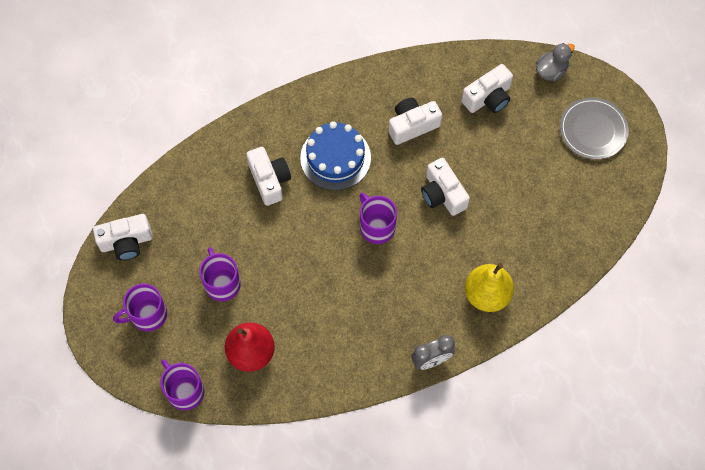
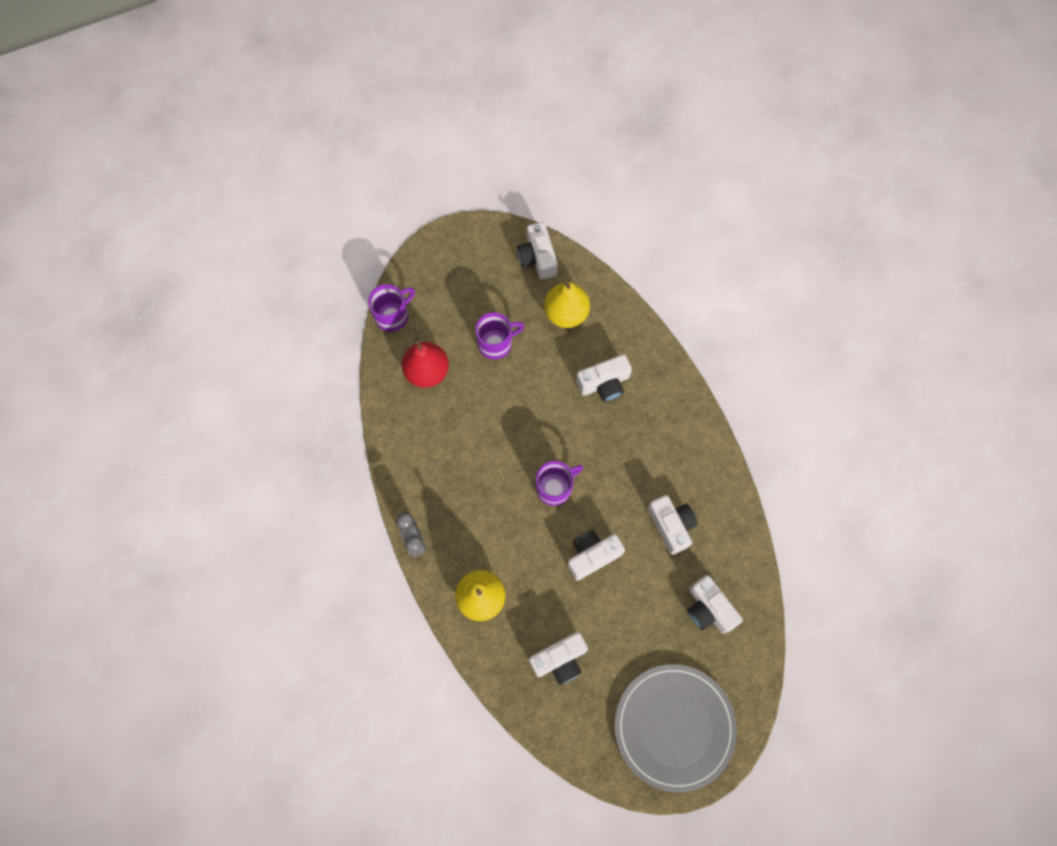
camera: 90 degrees right, 5 degrees up
(147, 315) = (466, 280): purple mug -> none
(191, 215) = (566, 313): none -> yellow pear
(335, 158) = (631, 447): blue cake -> none
(541, 224) = (560, 659): none -> white camera
(551, 71) = (747, 682): grey duck -> none
(593, 130) = (674, 726): grey plate -> grey plate, size x1.58

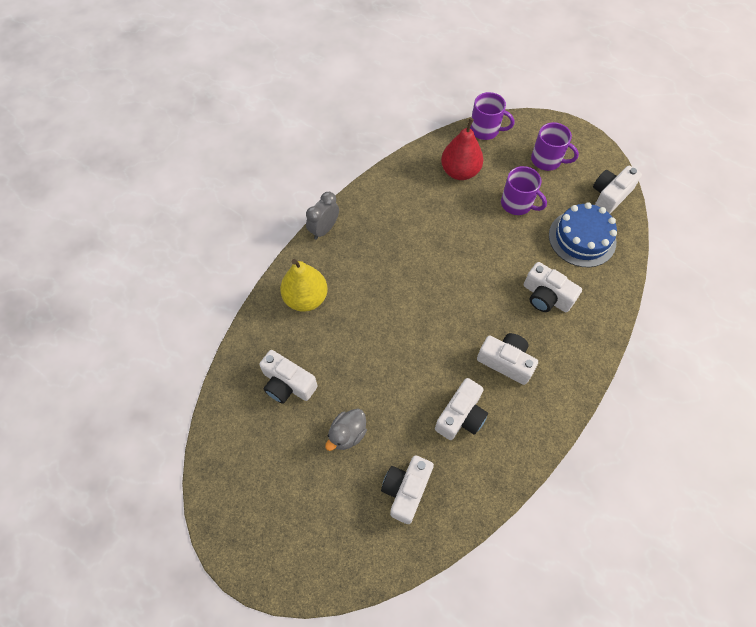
camera: 60 degrees right, 10 degrees down
(555, 487) = (431, 305): purple mug -> purple mug (547, 160)
(566, 313) = (582, 238): yellow pear -> blue cake
(592, 555) = (392, 364): white camera -> white camera (506, 362)
(635, 631) = (347, 434): none -> grey duck
(674, 726) = (279, 515): grey plate -> none

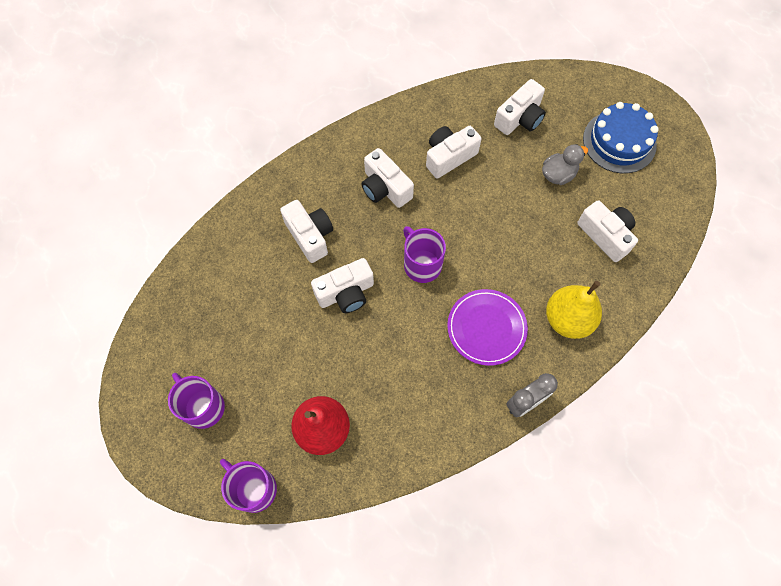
camera: 160 degrees left, 5 degrees up
(370, 271) = (486, 328): none -> purple plate
(517, 204) = (277, 356): purple mug -> purple mug (421, 264)
(582, 238) = (231, 286): blue cake -> blue cake (619, 142)
(610, 196) = (163, 328): white camera -> white camera (346, 293)

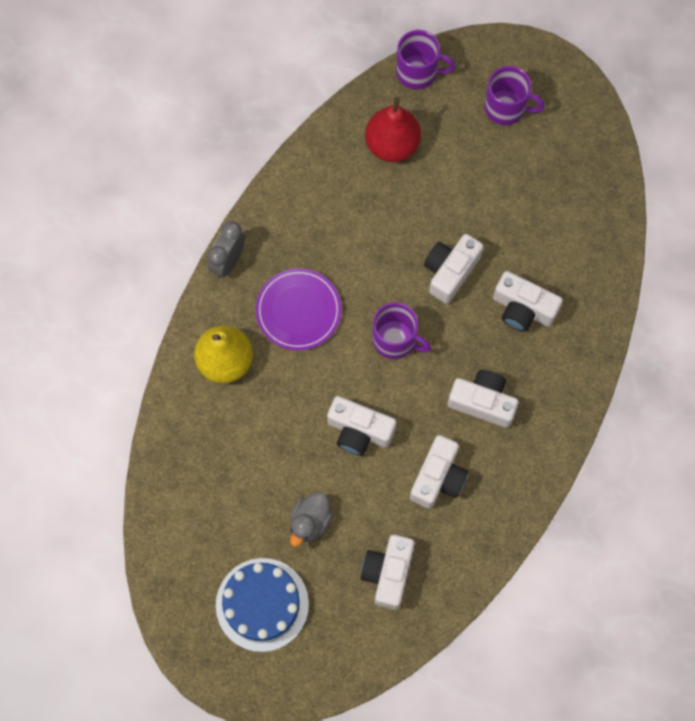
camera: 150 degrees right, 5 degrees up
(605, 235) = (227, 474): white camera -> white camera (359, 431)

